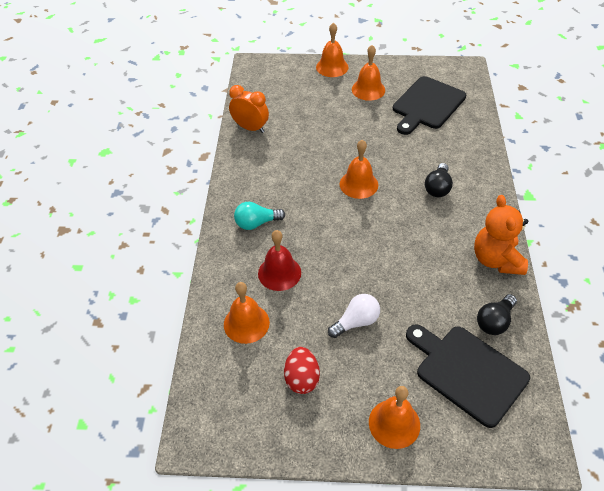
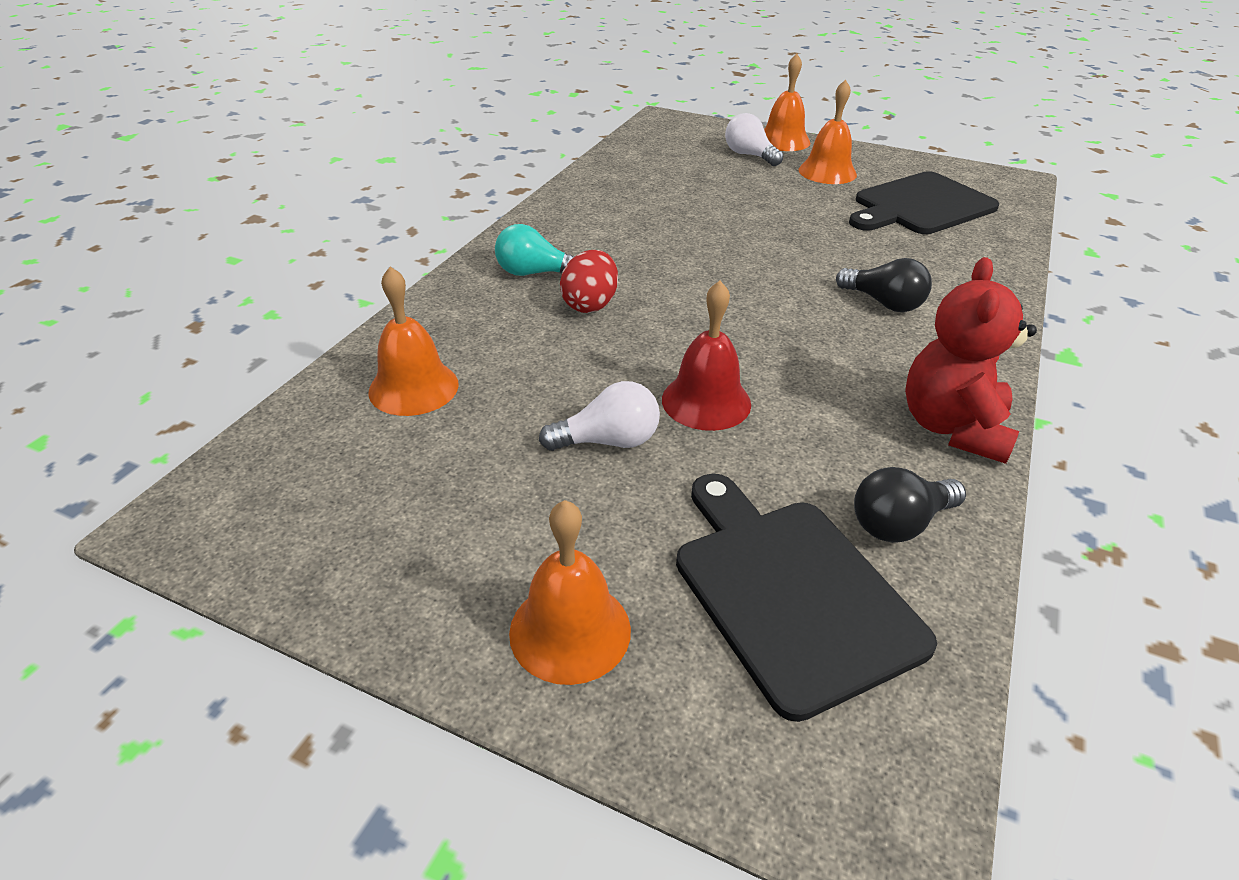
camera: 20 degrees right, 10 degrees down
(250, 128) = (610, 175): orange clock -> none
(279, 273) = (523, 339): red bell -> red bell (706, 401)
(302, 378) = (443, 494): red egg -> red egg (590, 304)
(319, 87) = (749, 155): none -> white light bulb
(358, 184) = (740, 268): orange bell -> none
(437, 188) = (883, 303): black light bulb -> black light bulb turned 90 degrees counterclockwise
(496, 260) = (952, 427): orange teddy bear -> red teddy bear

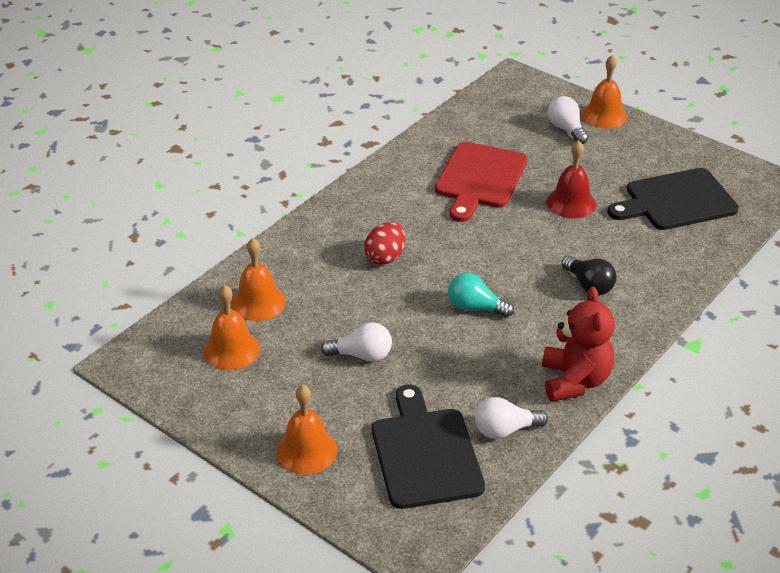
camera: 15 degrees right, 0 degrees up
(534, 273) = (356, 226): turquoise light bulb -> turquoise light bulb (475, 307)
(674, 208) = (479, 179): none -> red cutting board
(706, 401) = (431, 339): red bell -> red bell (571, 203)
(827, 172) = (621, 156): orange bell -> orange bell (231, 350)
(899, 523) = (505, 430): black light bulb -> white light bulb
(952, 427) = (575, 381): red teddy bear -> red teddy bear turned 150 degrees clockwise

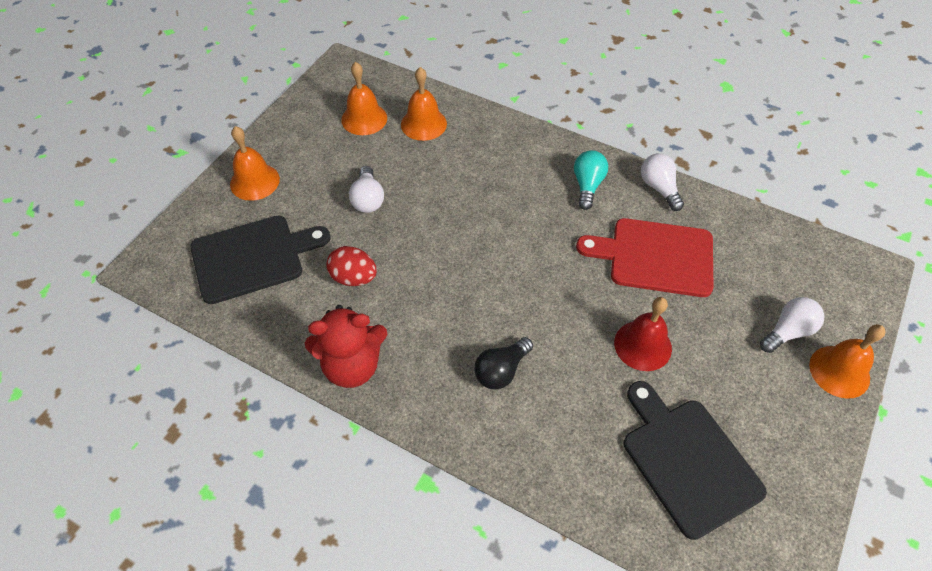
camera: 80 degrees right, 15 degrees up
(385, 257) = (503, 197): red egg -> red egg (353, 278)
(475, 307) = (446, 274): turquoise light bulb -> turquoise light bulb (587, 186)
(505, 430) = (282, 313): white light bulb -> white light bulb (659, 188)

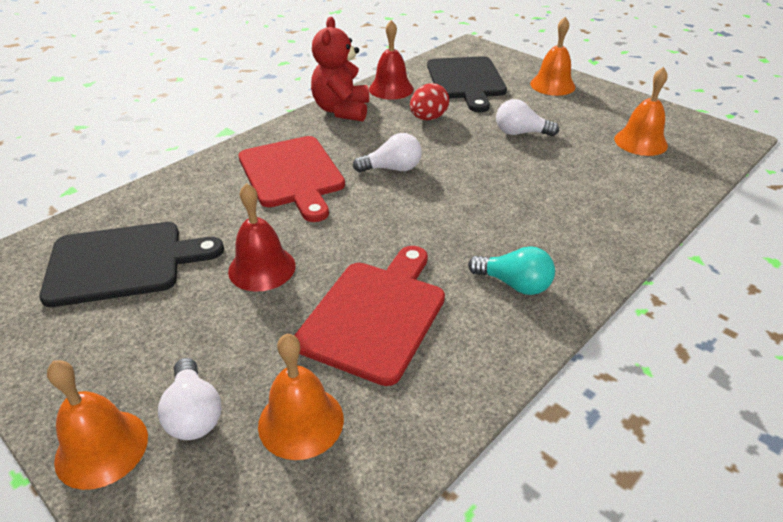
camera: 105 degrees right, 15 degrees down
(285, 328) = (391, 89): none -> red bell
(423, 124) = (634, 177): orange bell -> orange bell (301, 421)
(501, 371) = (292, 175): black light bulb -> red cutting board
(659, 188) = (496, 357): white light bulb -> white light bulb (392, 169)

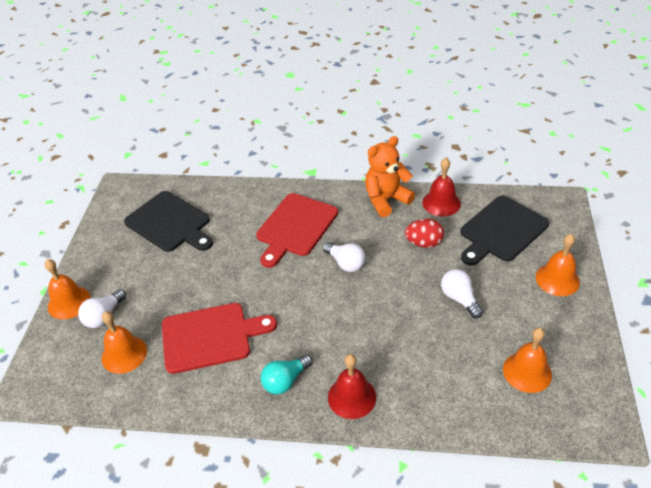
camera: 55 degrees right, 5 degrees up
(262, 268) = (208, 272): red bell -> red bell (352, 397)
(342, 110) = (386, 200): red teddy bear -> orange teddy bear
(514, 284) = (285, 381): turquoise light bulb -> turquoise light bulb turned 60 degrees clockwise

